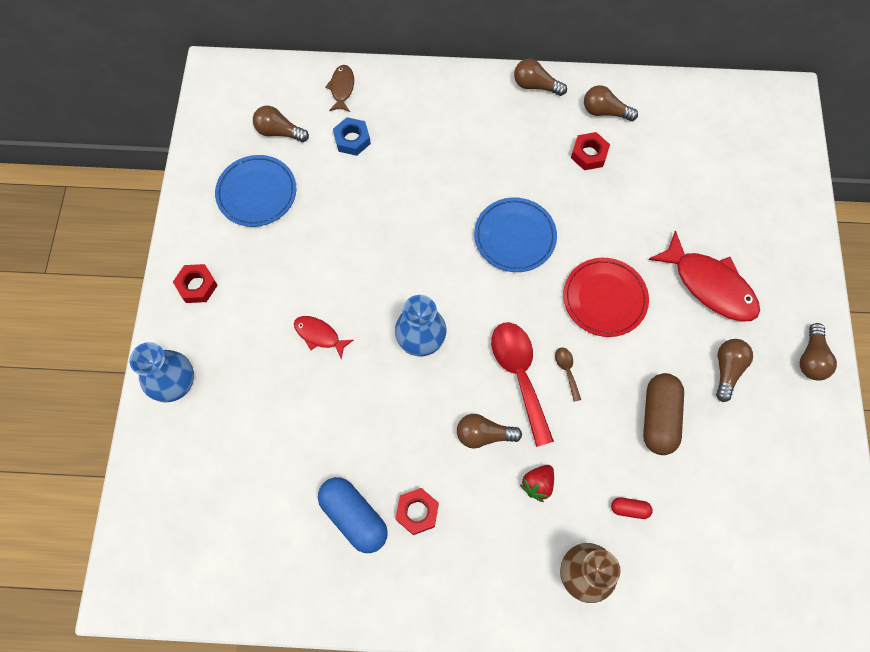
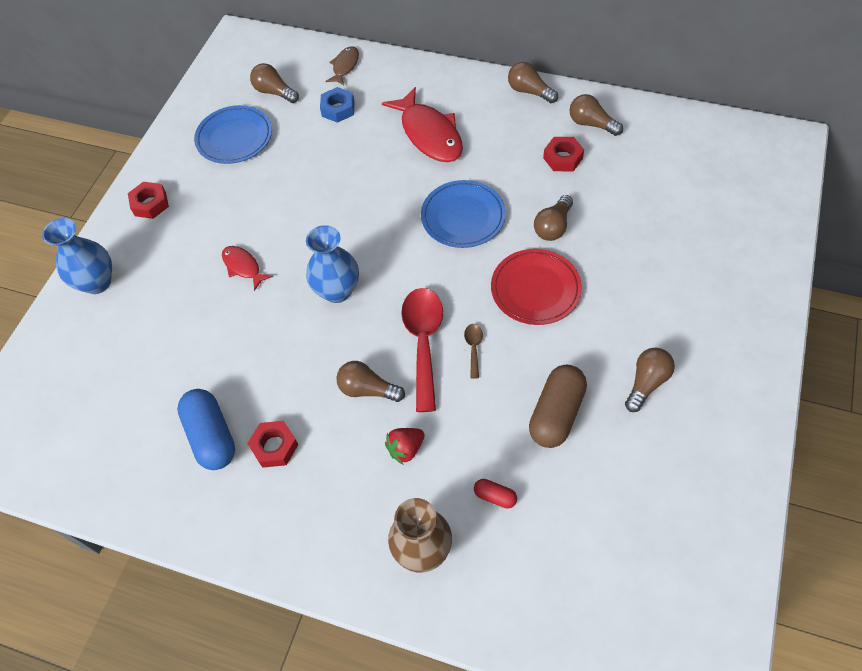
camera: 20 degrees right, 10 degrees down
(709, 285) = (652, 298): red fish -> red fish (429, 134)
(811, 358) = (745, 392): brown light bulb -> brown light bulb (553, 226)

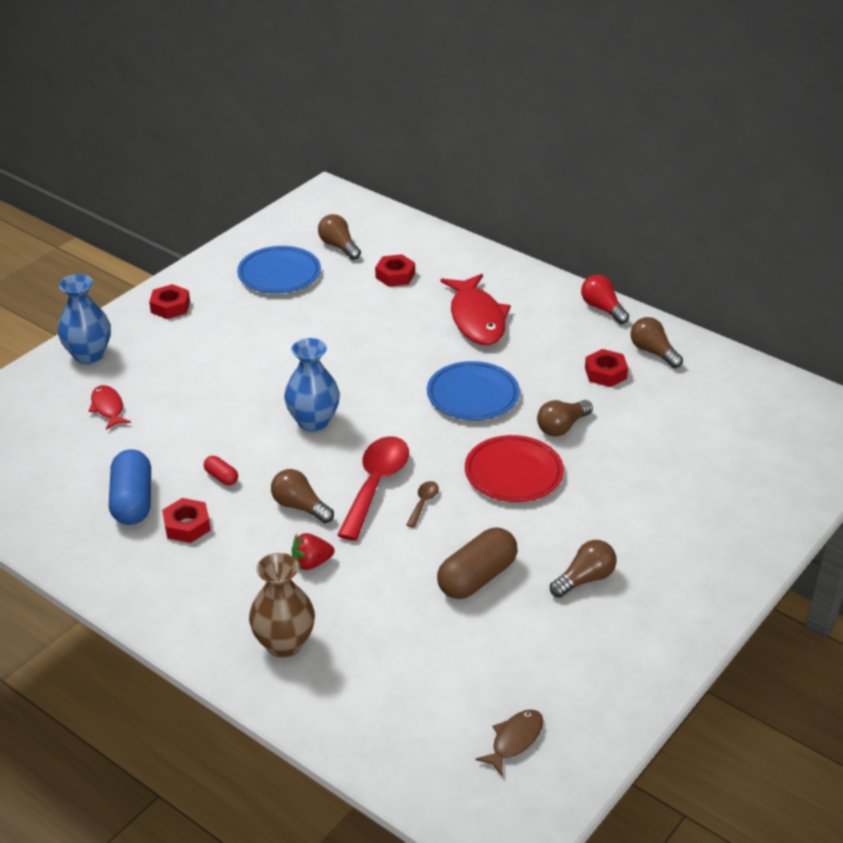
camera: 15 degrees right, 20 degrees down
(243, 267) = (232, 379): red fish -> red fish (108, 408)
(338, 109) = (395, 275): blue nut -> red nut
(345, 66) = (421, 242): brown fish -> brown fish (514, 740)
(495, 496) = (378, 624): red capsule -> red capsule (221, 477)
(529, 91) = (602, 309): brown light bulb -> red light bulb

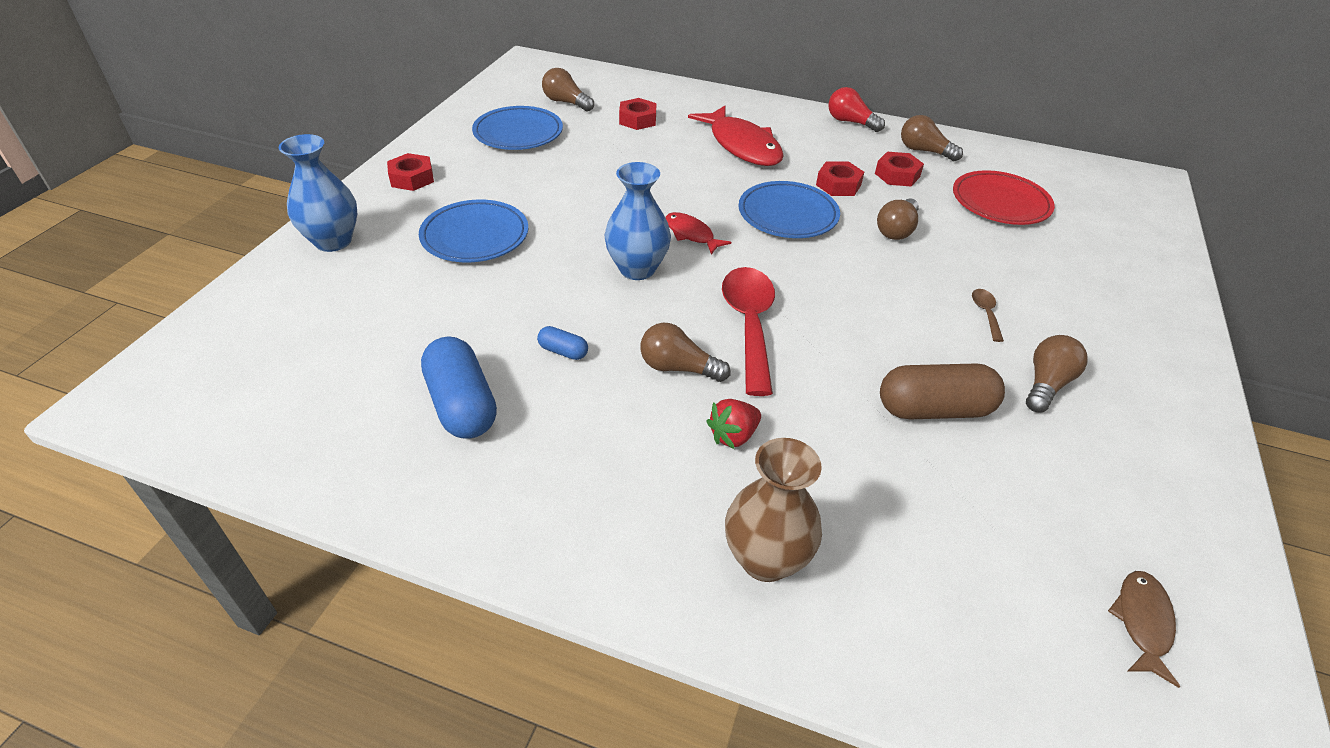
camera: 20 degrees left, 5 degrees up
(108, 408) = (381, 296): red fish -> red fish (691, 234)
(187, 526) = (549, 422): red nut -> red nut (838, 185)
(198, 370) = (475, 236): none -> blue plate
(221, 477) = (563, 351): red capsule -> blue capsule
(423, 503) = (814, 334): brown spoon -> brown spoon (985, 313)
(477, 577) = (934, 409): brown capsule -> brown capsule turned 60 degrees clockwise
(513, 473) = (885, 284): red plate -> red plate (1000, 203)

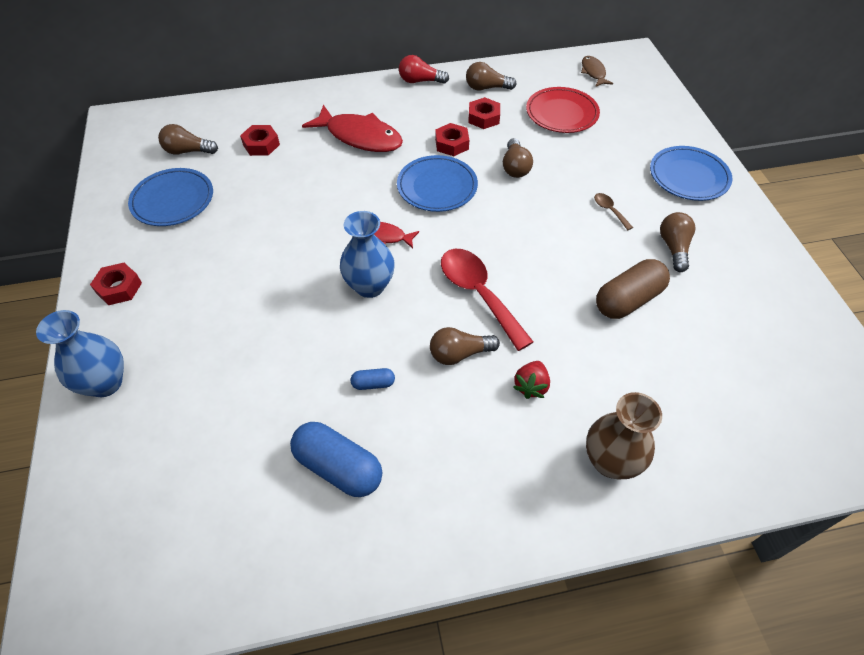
camera: 30 degrees left, 10 degrees up
(475, 236) = (223, 318): blue plate -> blue plate (688, 177)
(1142, 622) = (808, 381): brown fish -> brown fish (593, 72)

